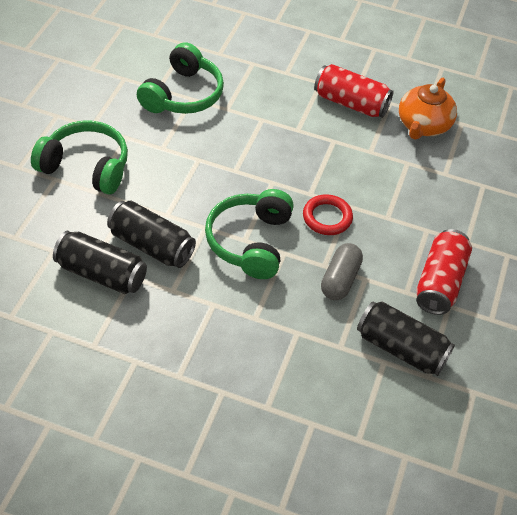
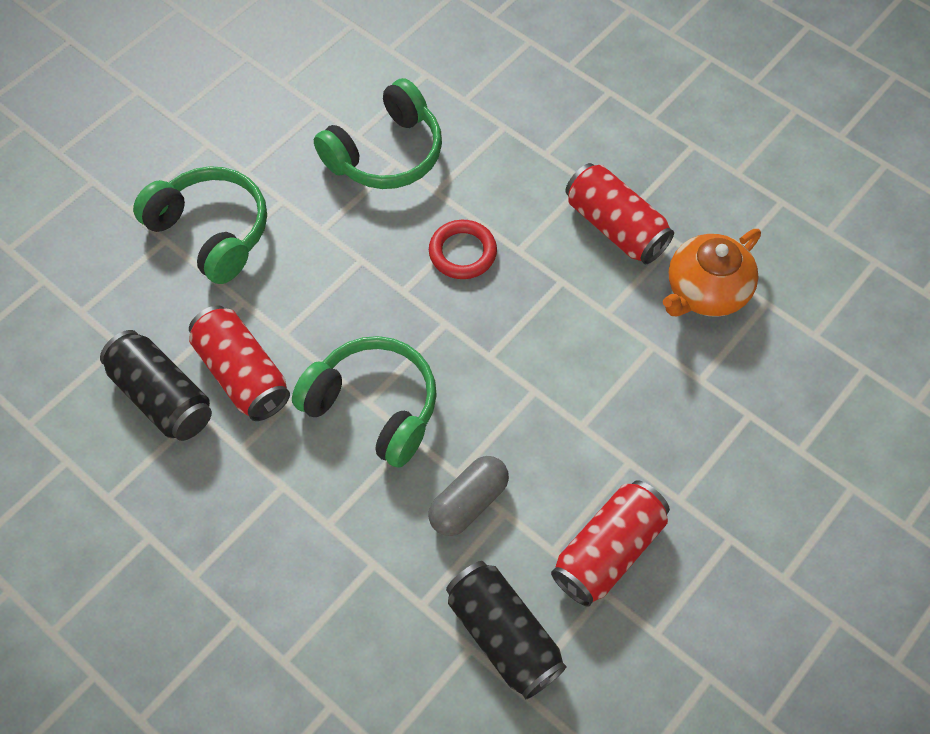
camera: 25 degrees right, 10 degrees up
(151, 245) = (243, 374): black can -> red can
(250, 242) = (373, 407): green headphones -> green headphones turned 90 degrees clockwise
(327, 217) = (495, 401): red ring -> red ring (462, 252)

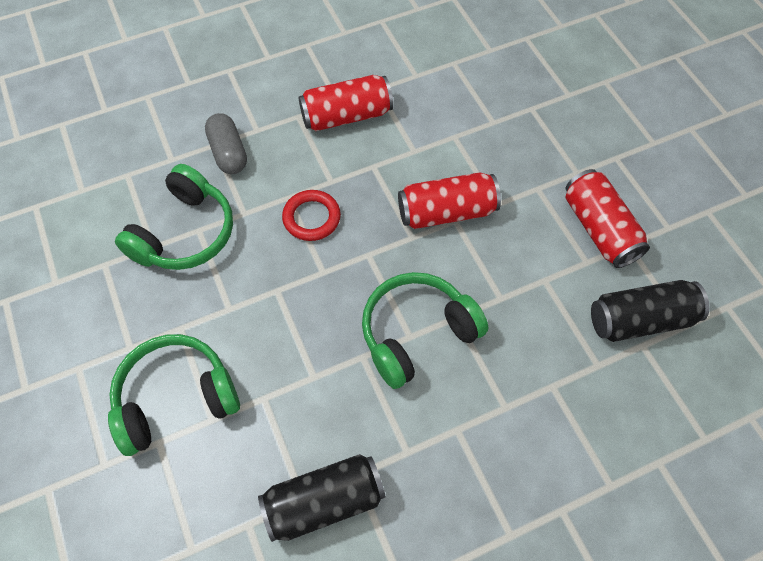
camera: 65 degrees left, 0 degrees up
(243, 374) = (336, 424): red can -> red can (446, 212)
(386, 153) = (185, 233): green headphones -> green headphones turned 45 degrees clockwise
(468, 503) = (527, 300): grey capsule -> grey capsule (228, 153)
(705, 291) = (427, 90): orange teapot -> none

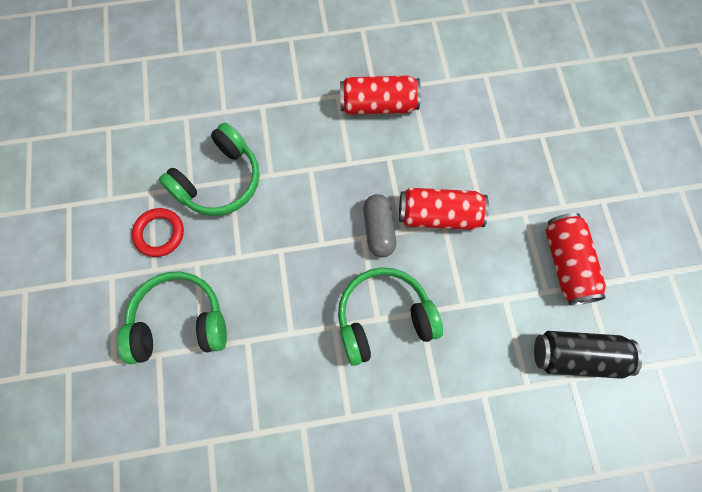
camera: 15 degrees right, 10 degrees up
(228, 153) = (271, 116): grey capsule -> grey capsule (378, 230)
(311, 218) = (325, 193): red ring -> red ring (159, 233)
(324, 502) = (272, 440): black can -> none

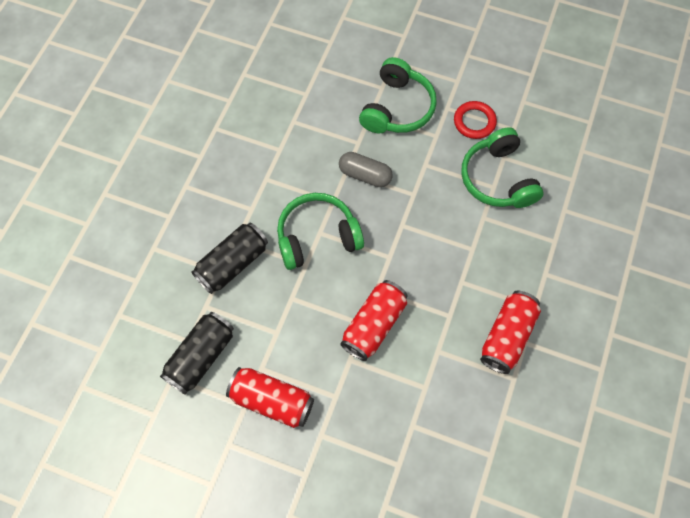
camera: 120 degrees right, 5 degrees down
(378, 230) = (389, 271): grey capsule -> grey capsule (365, 175)
(384, 318) = (317, 237): green headphones -> green headphones turned 120 degrees counterclockwise
(466, 388) = (232, 264): none -> black can

